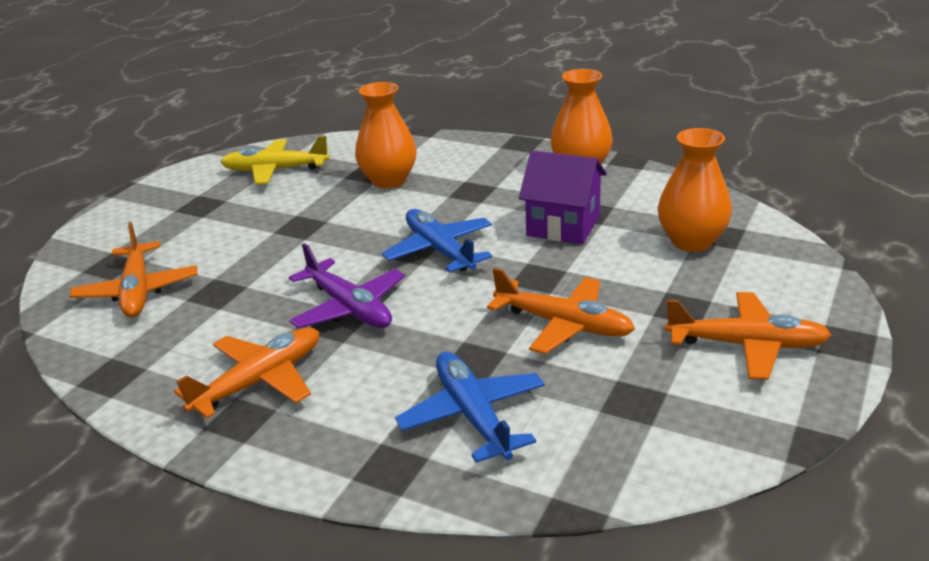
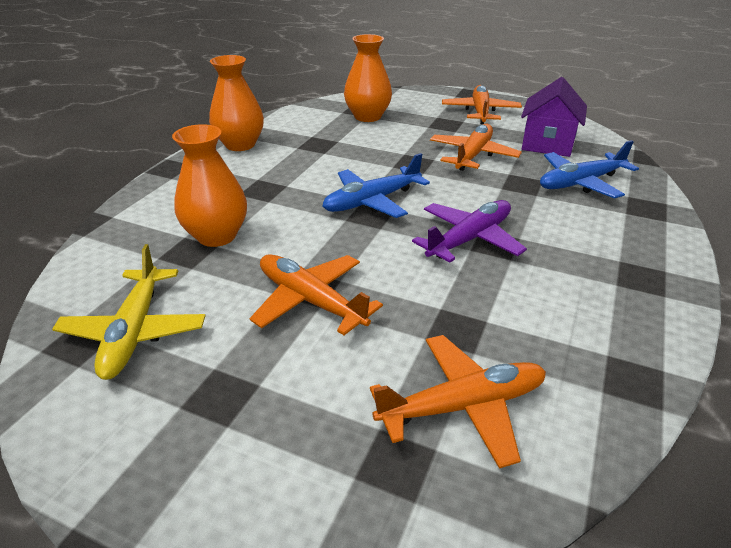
camera: 95 degrees left, 5 degrees up
(259, 381) = (591, 274): orange plane -> orange plane (311, 301)
(563, 225) = (338, 153): purple house -> purple house (547, 144)

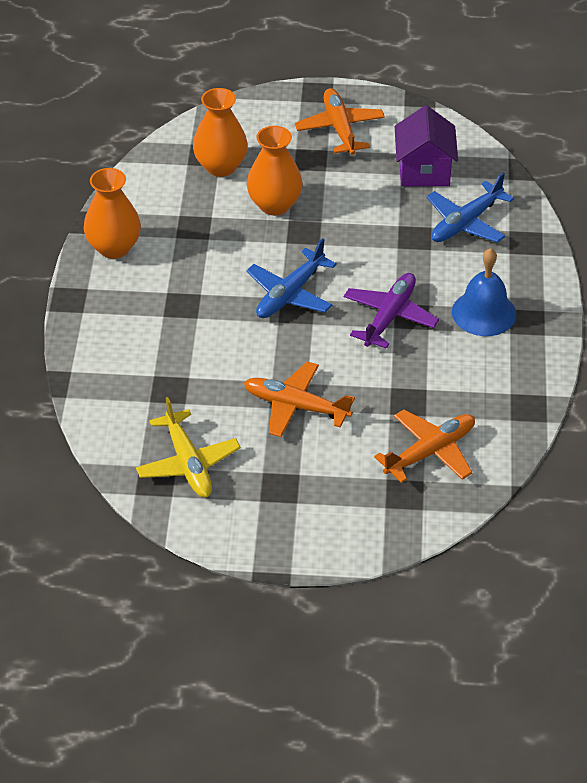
camera: 20 degrees left, 10 degrees up
(217, 236) = (181, 367): orange vase -> orange vase (274, 205)
(472, 155) = (357, 207): orange plane -> none
(585, 258) = (484, 313): none -> blue bell

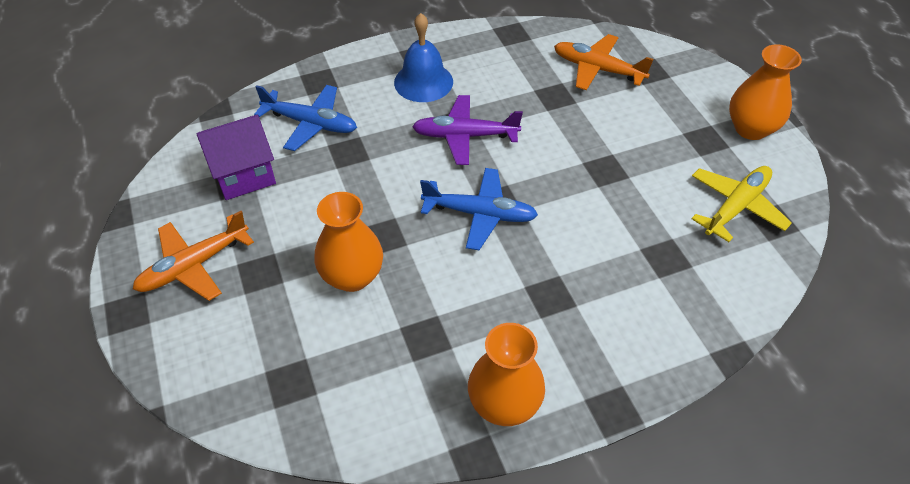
camera: 115 degrees left, 5 degrees up
(221, 166) = (307, 355): orange vase -> orange vase (750, 129)
(296, 406) = (614, 160): orange plane -> none

